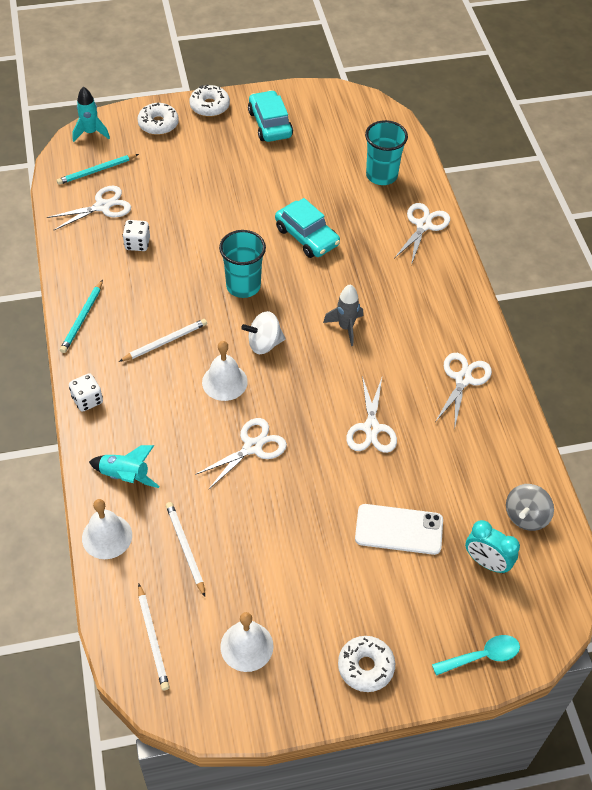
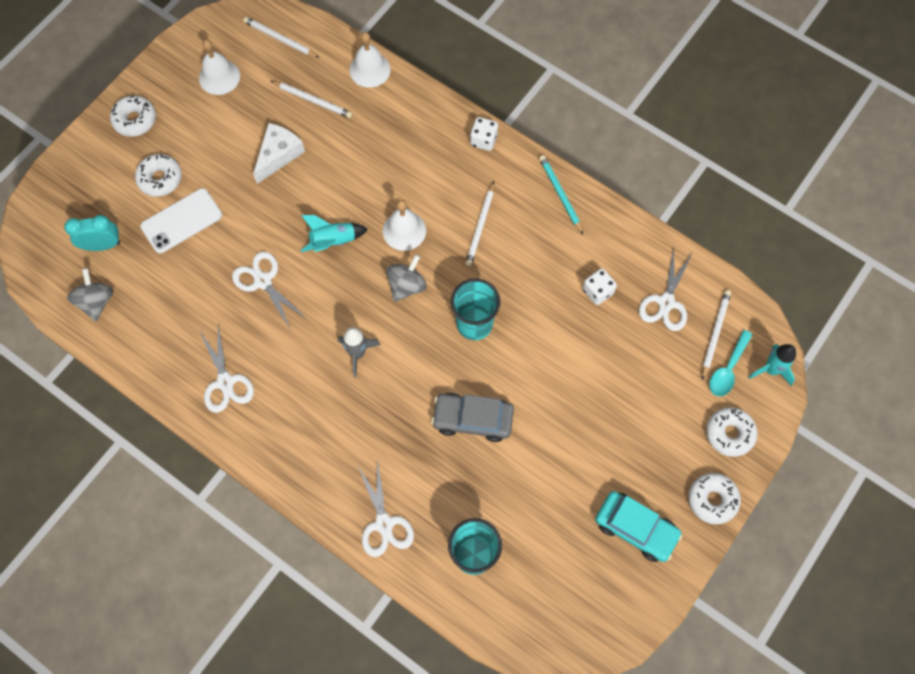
camera: 140 degrees right, 15 degrees up
(96, 171) = (715, 333): turquoise pencil -> white pencil
(125, 476) = (399, 112): turquoise rocket -> turquoise rocket (333, 241)
(252, 447) = (335, 199): white scissors -> none
(263, 522) = (278, 155): none -> white cheese
(264, 344) = (406, 285): white spinning top -> grey spinning top
(307, 236) = (472, 419): turquoise car -> grey car
(388, 584) = (160, 179): none -> white donut
(482, 656) = (63, 181): turquoise spoon -> turquoise spoon (728, 369)

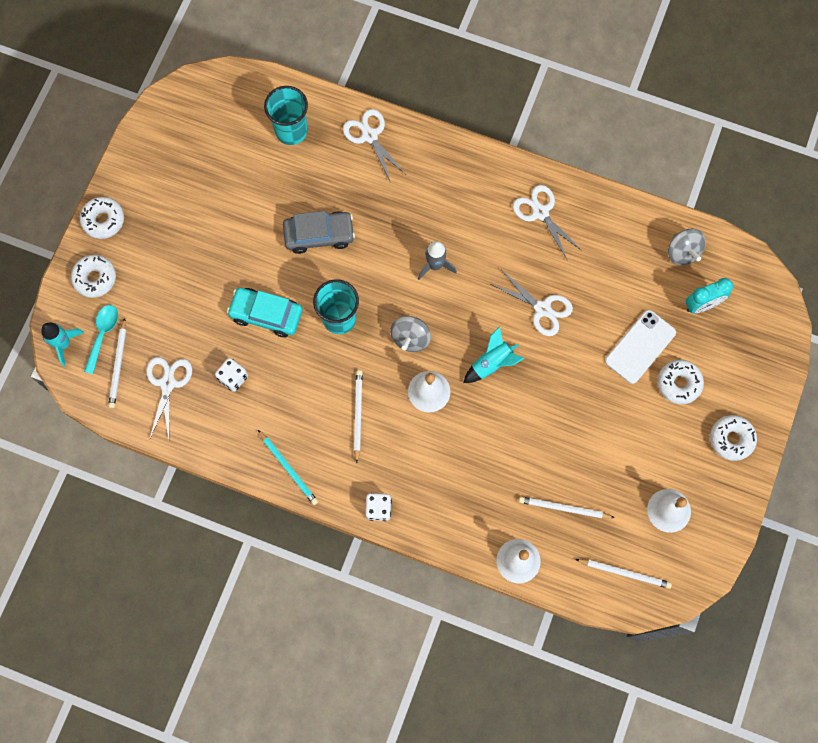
camera: 165 degrees right, 5 degrees up
(278, 155) = (575, 438): white cheese -> none
(636, 528) = (164, 182): turquoise car -> turquoise car (266, 314)

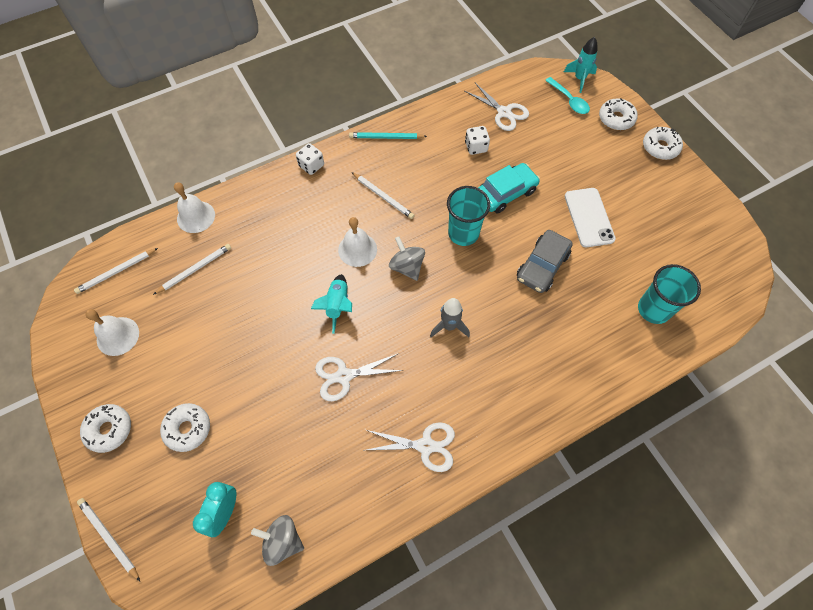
camera: 130 degrees right, 10 degrees down
(118, 365) = (540, 96): white pencil -> white pencil (109, 538)
(369, 136) = (606, 364): white scissors -> none
(640, 347) = (244, 425): white phone -> white phone (589, 217)

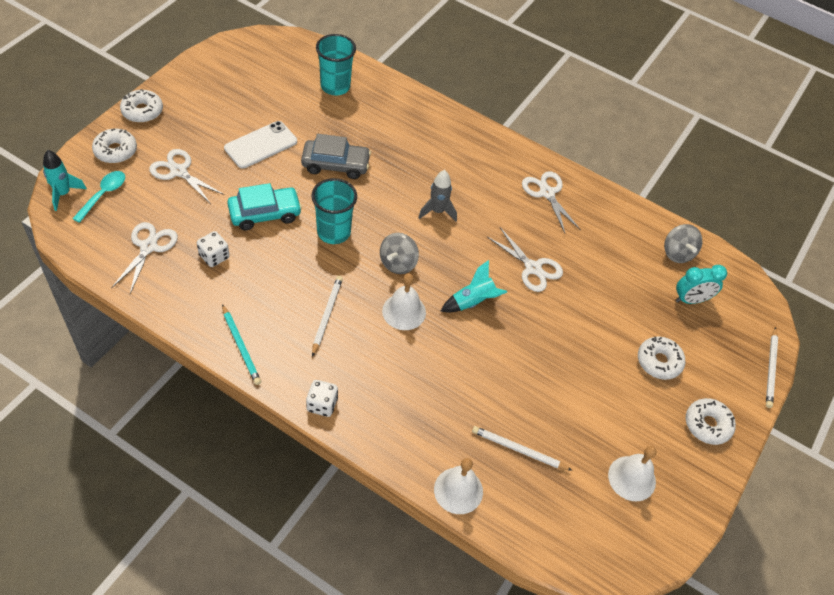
camera: 125 degrees left, 10 degrees down
(116, 272) = (573, 530): white pencil -> none
(505, 193) = (265, 213): turquoise car -> turquoise car turned 135 degrees clockwise
(577, 151) = (178, 171): none -> white scissors

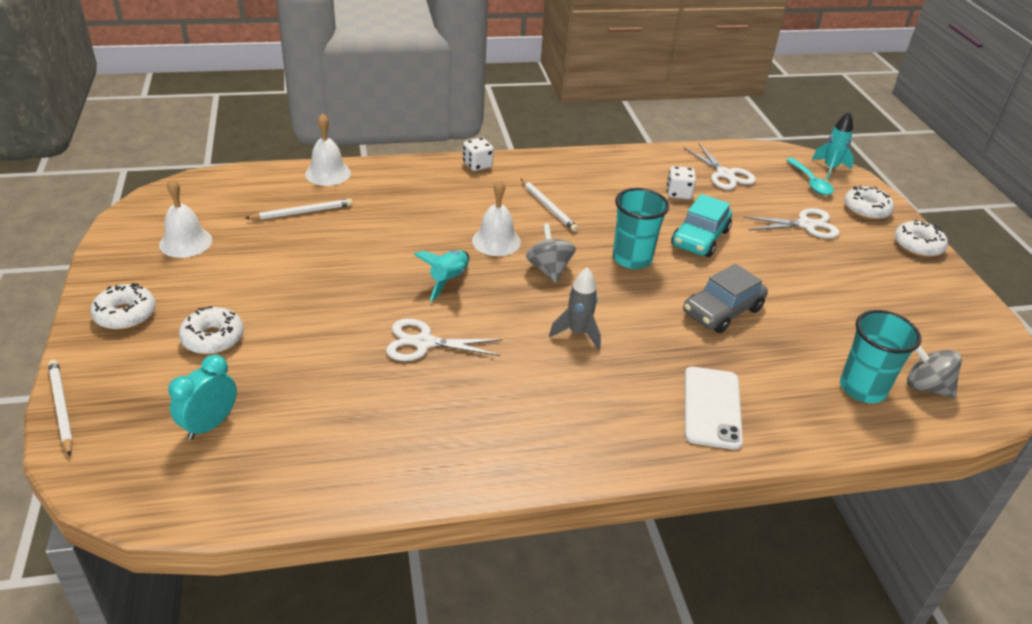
camera: 140 degrees right, 15 degrees down
(241, 346) = (574, 163): turquoise pencil -> none
(261, 145) = (801, 283): white phone -> white phone (712, 407)
(547, 193) = (495, 435): white scissors -> none
(677, 253) = (263, 474): grey spinning top -> grey spinning top (926, 387)

